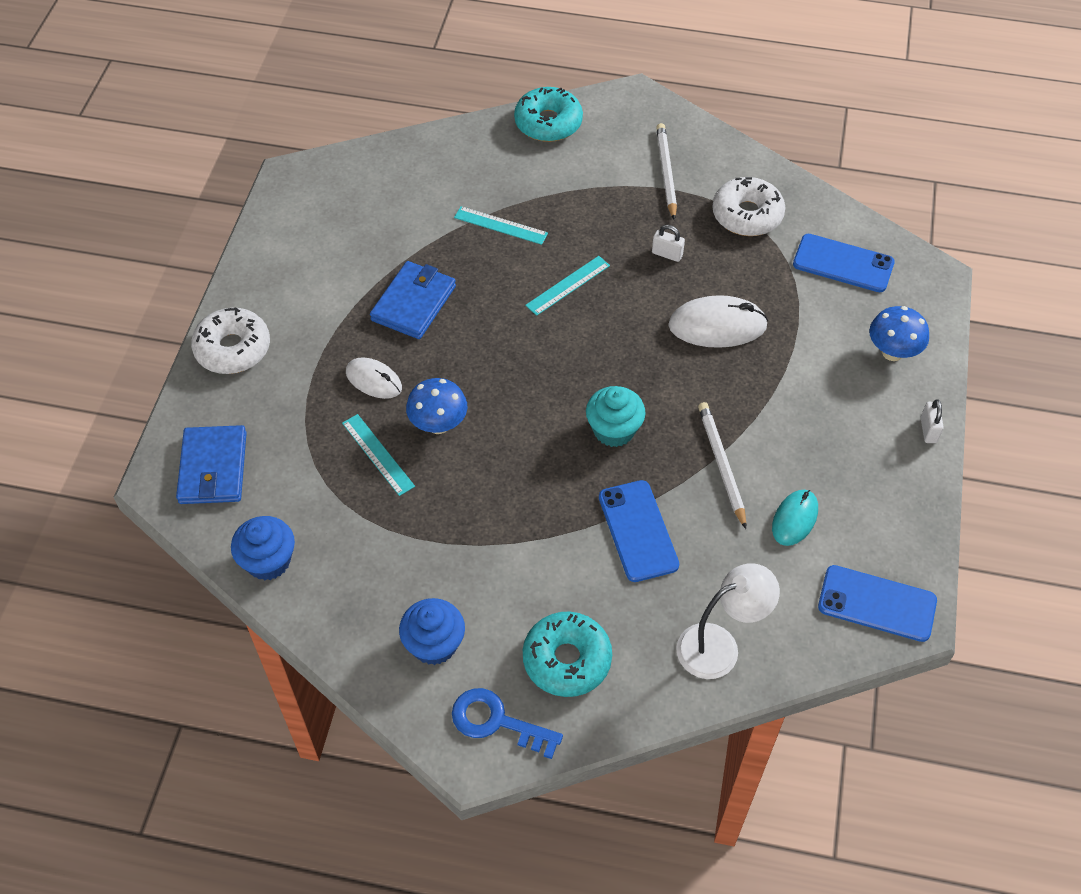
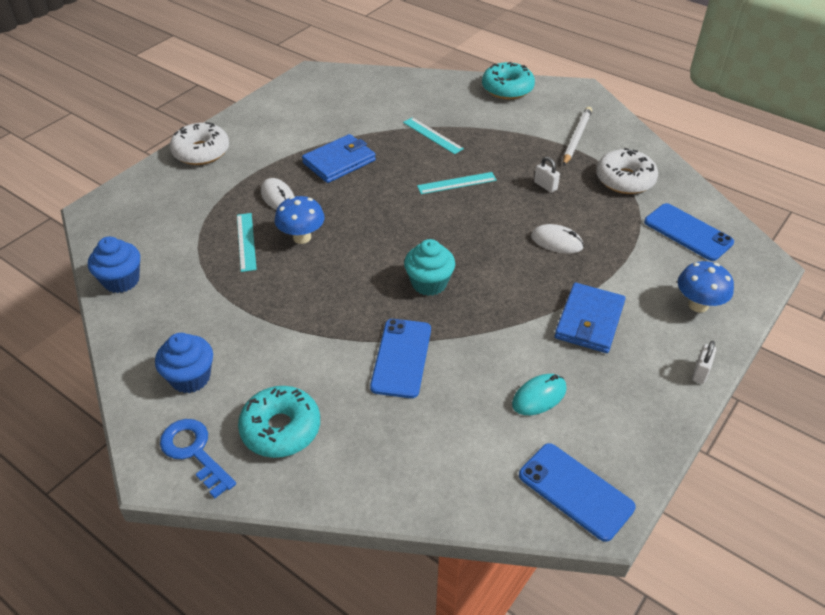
camera: 25 degrees right, 10 degrees down
(213, 468) = (133, 213): blue wallet -> blue wallet (589, 321)
(717, 326) = (556, 242): white mouse -> white mouse, size x0.64
(719, 646) = (412, 469): white lamp -> none
(721, 465) = (500, 335): white pencil -> none

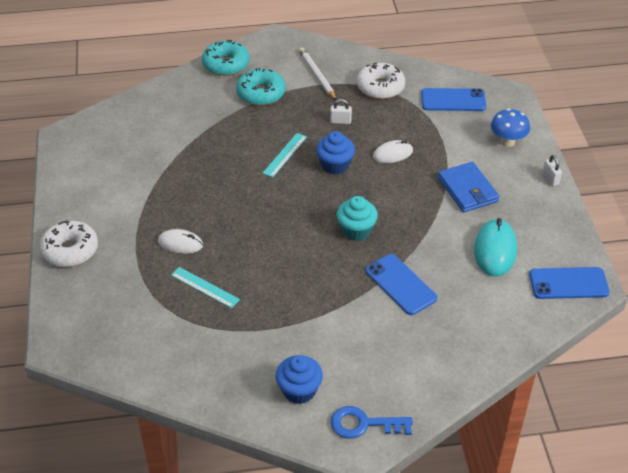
camera: 45 degrees left, 0 degrees up
(121, 280) = (159, 374): blue cupcake -> blue cupcake (335, 165)
(281, 429) = (392, 373): turquoise donut -> turquoise donut (261, 93)
(302, 237) = (238, 258): blue mushroom -> none
(339, 161) = (186, 190): blue wallet -> none
(432, 135) = (223, 131): turquoise ruler -> none
(539, 396) = (495, 250): turquoise mouse -> turquoise mouse, size x1.57

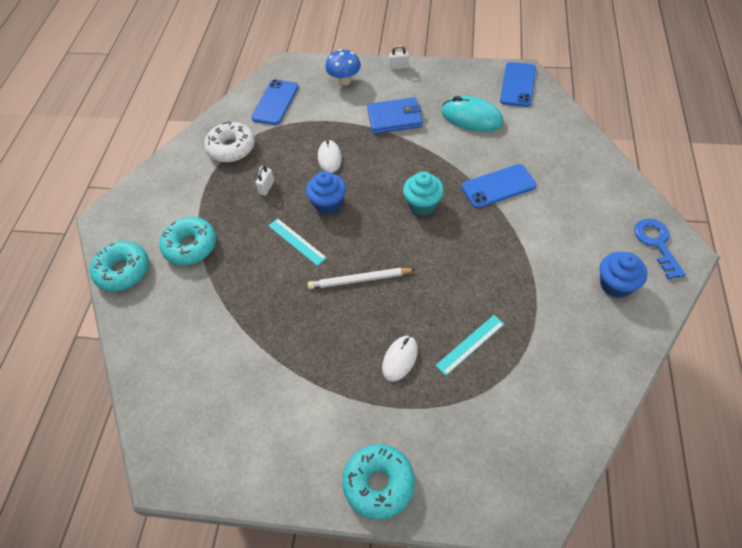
camera: 70 degrees left, 10 degrees up
(70, 250) = (379, 484): white donut -> turquoise donut
(317, 75) = (187, 193): white pencil -> white pencil (359, 280)
(364, 424) = (656, 244): blue key -> blue key turned 150 degrees clockwise

